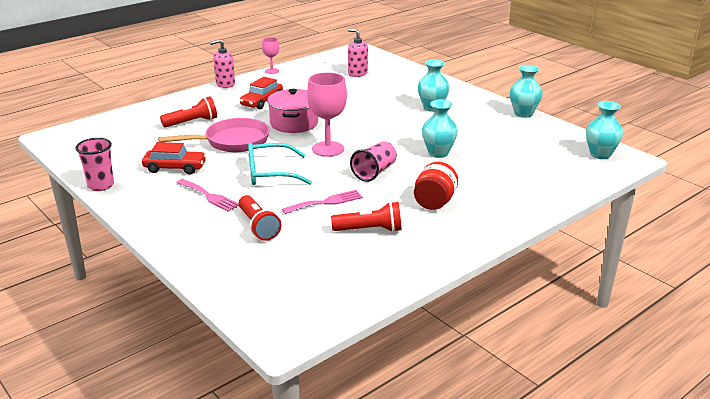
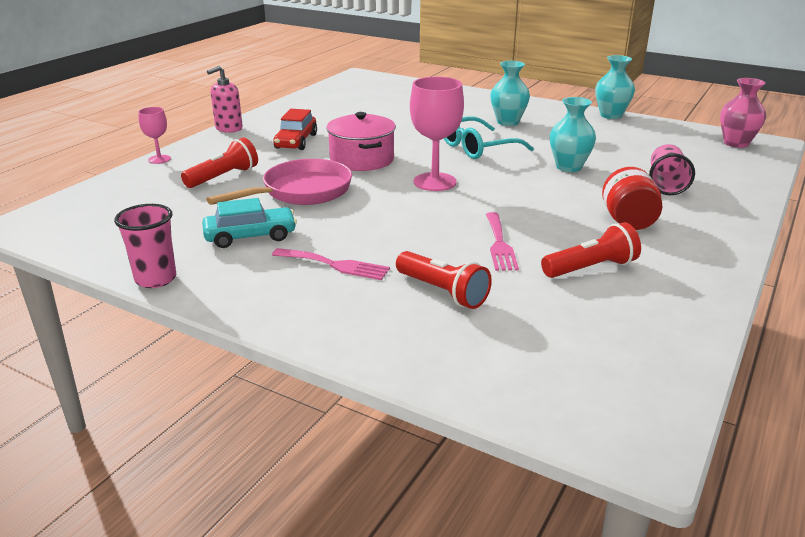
camera: 20 degrees left, 0 degrees up
(175, 168) = (250, 236): red car -> turquoise car
(270, 173) = (390, 222): turquoise glasses -> turquoise glasses (477, 148)
(272, 71) = (276, 107): pink goblet -> pink goblet (159, 159)
(326, 202) = (499, 244): pink fork -> pink fork turned 135 degrees clockwise
(357, 73) = (384, 98): pink soap dispenser -> none
(374, 172) = (520, 199): pink cup -> pink cup (666, 184)
(600, 154) = (736, 143): turquoise vase -> pink vase

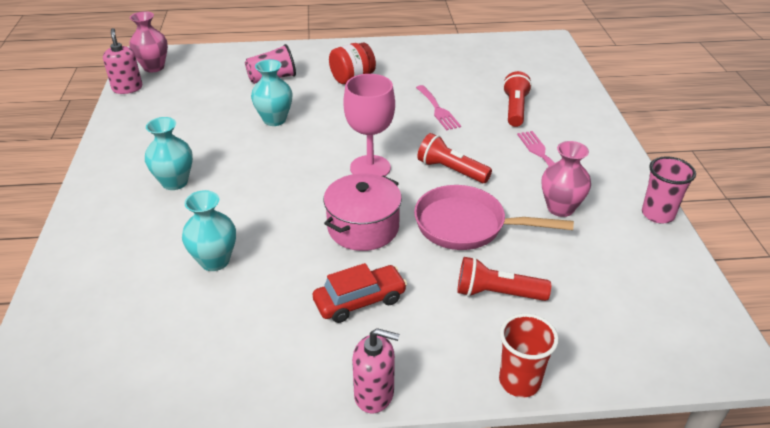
camera: 125 degrees left, 10 degrees up
(159, 159) = (519, 382): pink goblet -> red cup
(250, 236) = (560, 208): turquoise car -> pink vase
(477, 148) = (269, 175): turquoise glasses -> none
(499, 244) = (438, 109): pink fork -> pink fork turned 105 degrees clockwise
(591, 268) = (429, 76): red flashlight -> red flashlight (451, 170)
(611, 115) = (109, 132): turquoise vase -> turquoise vase (215, 261)
(693, 129) = (127, 88): none -> pink soap dispenser

